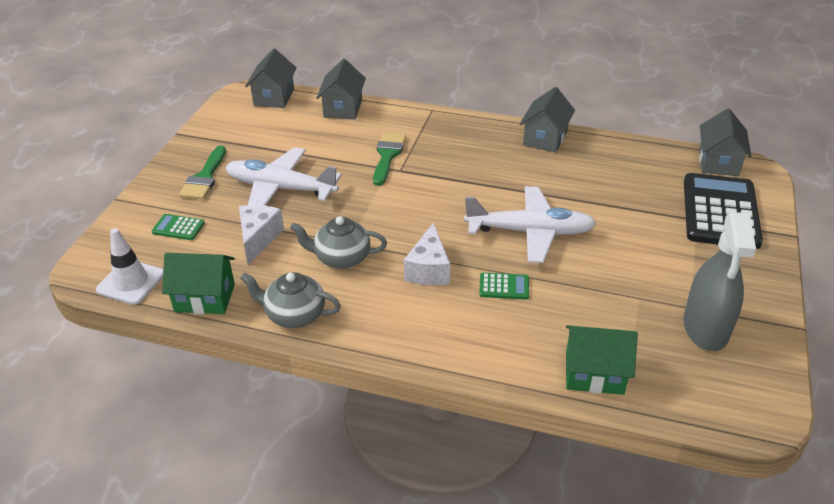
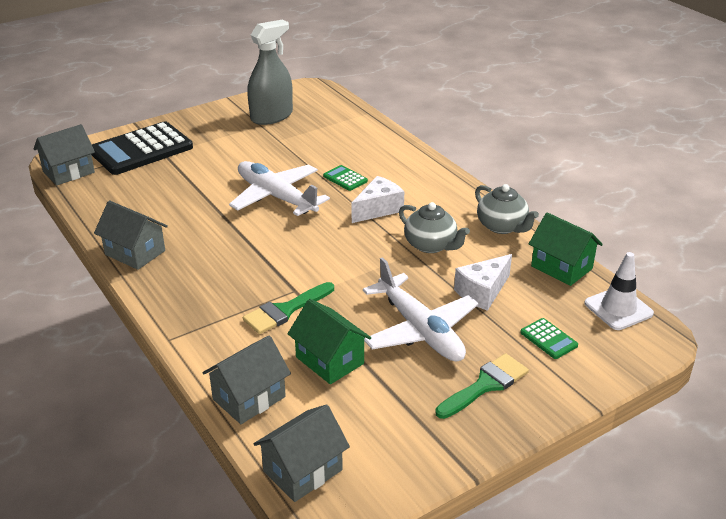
camera: 140 degrees left, 5 degrees down
(545, 138) = (135, 252): grey house -> grey house turned 60 degrees clockwise
(594, 374) = (360, 127): green house -> green house (329, 360)

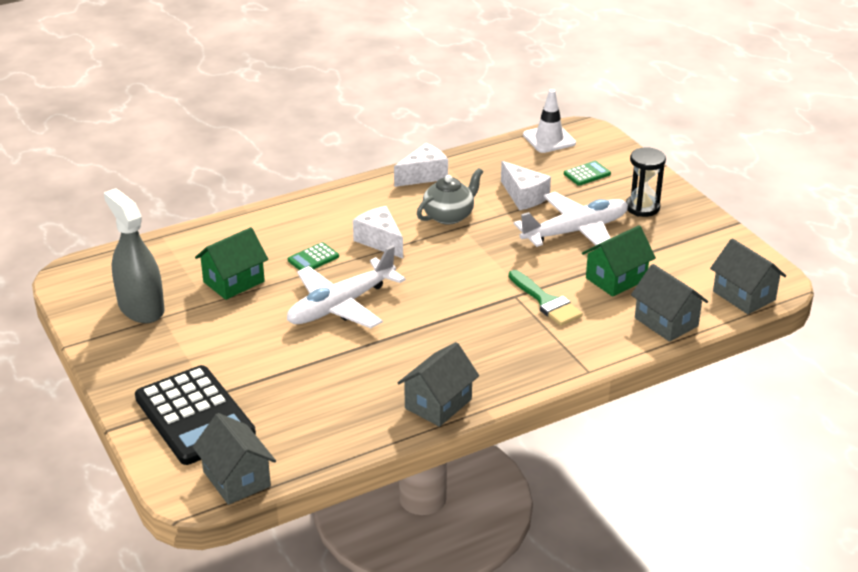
camera: 85 degrees left, 0 degrees up
(485, 385) = (642, 207): green brush -> black hourglass
(502, 226) = (423, 175): grey teapot -> white cheese
(561, 267) = (491, 155): green house -> green house (234, 282)

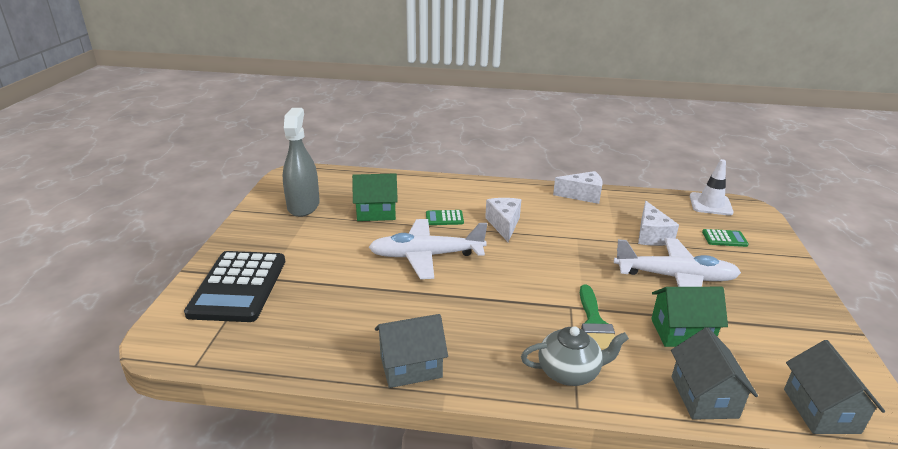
camera: 35 degrees right, 5 degrees down
(236, 479) = (199, 347): grey house -> none
(449, 216) = (575, 227): grey teapot -> grey teapot (569, 372)
(642, 207) = (759, 282): black hourglass -> none

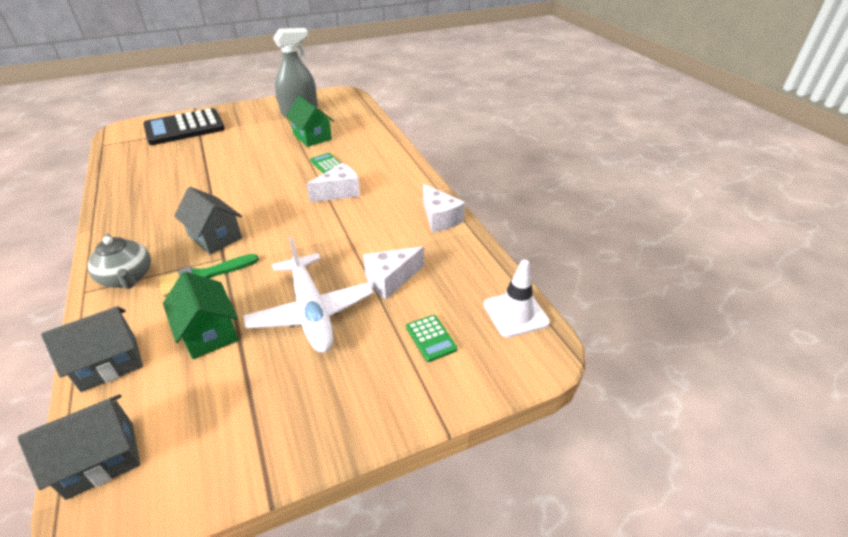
camera: 60 degrees right, 10 degrees up
(411, 367) = (117, 209): grey house -> grey house (215, 237)
(427, 256) = (262, 174): white plane -> none

